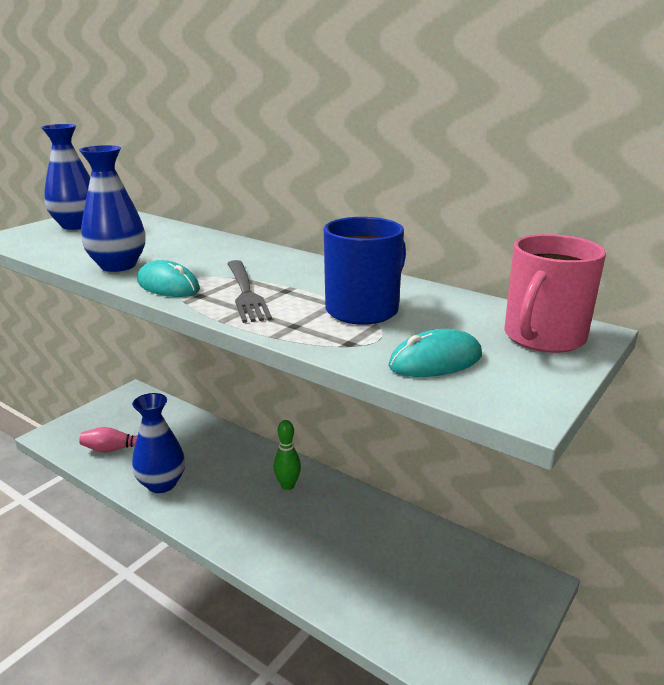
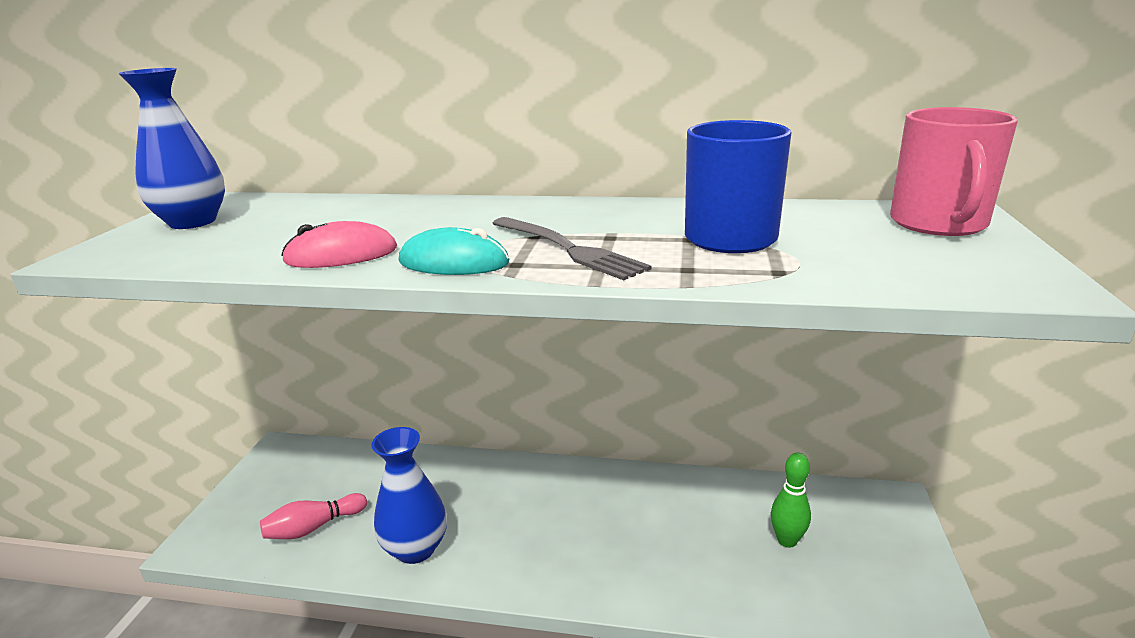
camera: 25 degrees left, 0 degrees up
(118, 266) = (341, 255): blue vase -> pink mouse
(287, 485) = (573, 494): green bowling pin -> green bowling pin (787, 540)
(435, 361) = (892, 267): turquoise mouse -> none

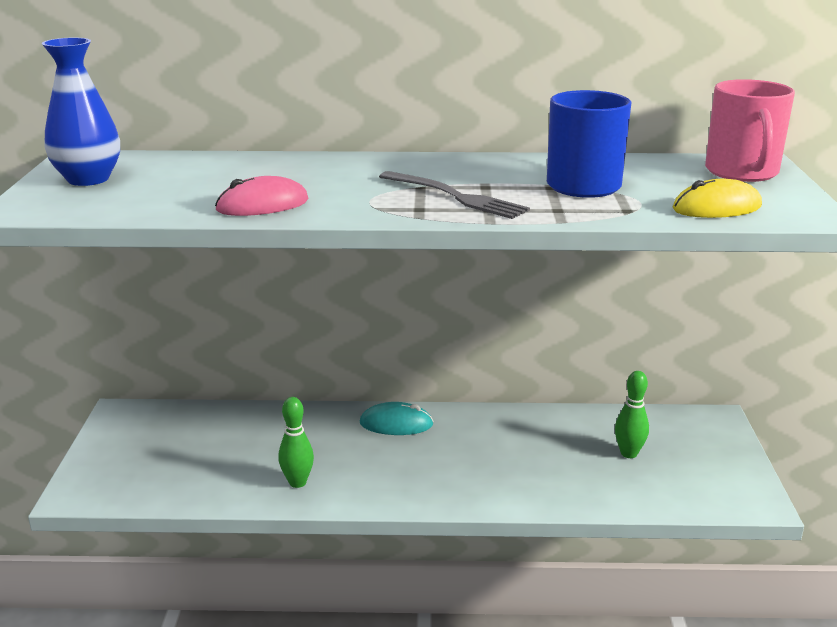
camera: 10 degrees left, 0 degrees up
(313, 527) = (190, 473): pink bowling pin -> none
(415, 549) = (297, 482): blue vase -> green bowling pin
(454, 262) = (366, 209): turquoise mouse -> turquoise mouse (396, 424)
(903, 271) = (717, 208): none -> yellow mouse

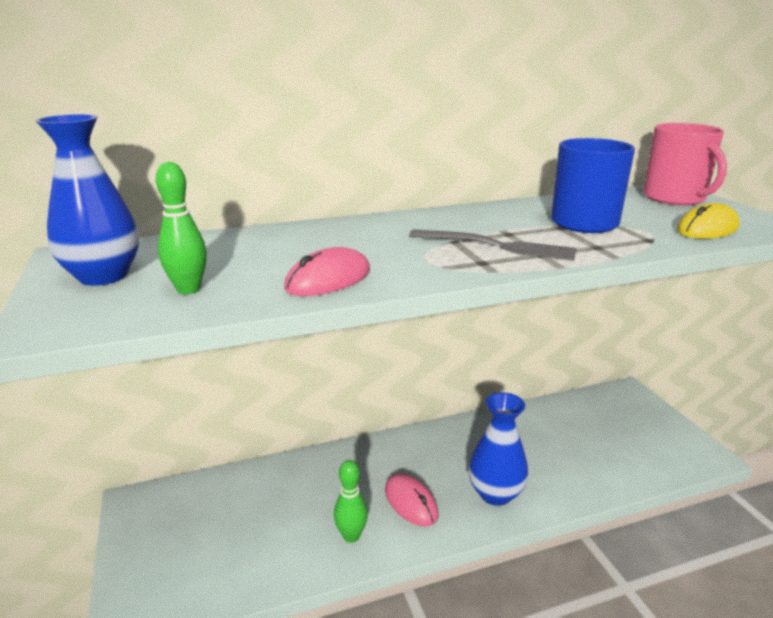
camera: 20 degrees left, 0 degrees up
(374, 469) = (411, 502): none -> pink mouse
(396, 424) = (400, 451): turquoise mouse -> none
(469, 481) = (495, 493): none -> blue vase
(629, 453) = (593, 436): green bowling pin -> green bowling pin (188, 289)

